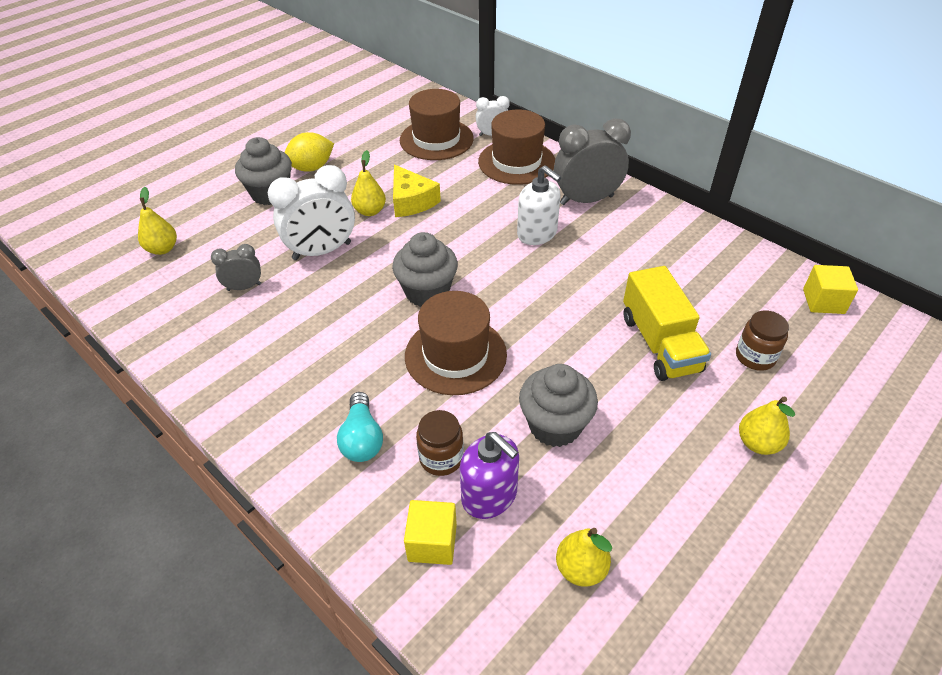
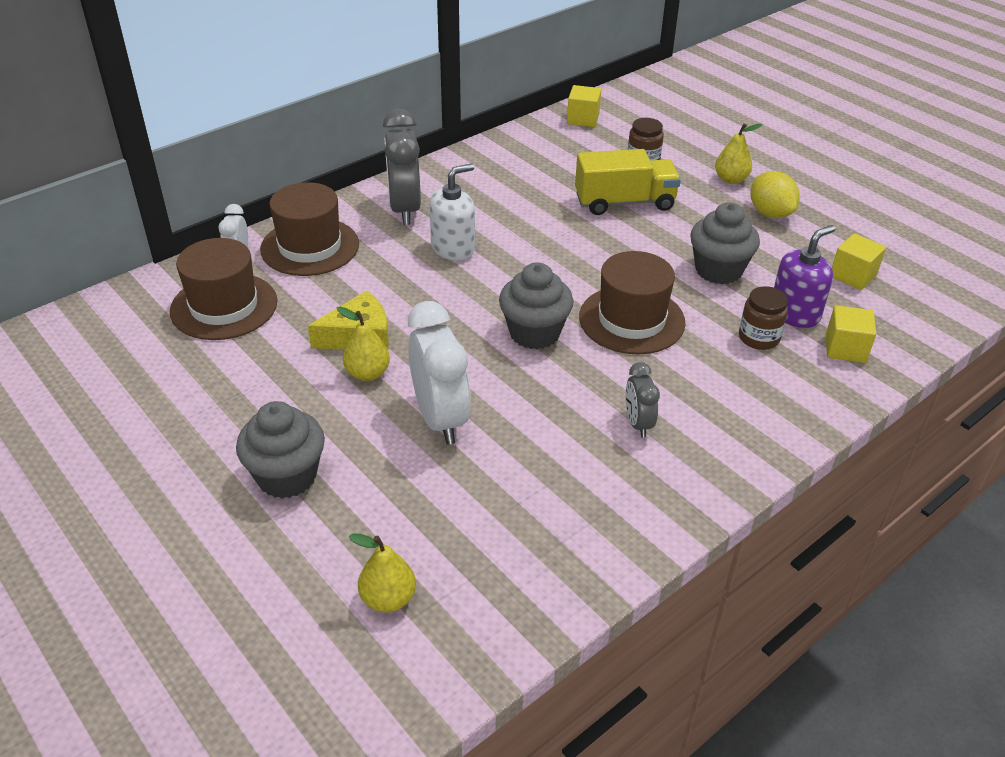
camera: 85 degrees left, 5 degrees down
(244, 287) = (497, 493): grey clock -> grey clock (638, 423)
(311, 168) = (236, 432): yellow lemon -> yellow lemon (770, 213)
(362, 439) = (740, 387): turquoise light bulb -> none
(581, 569) = (853, 275): yellow pear -> yellow cube

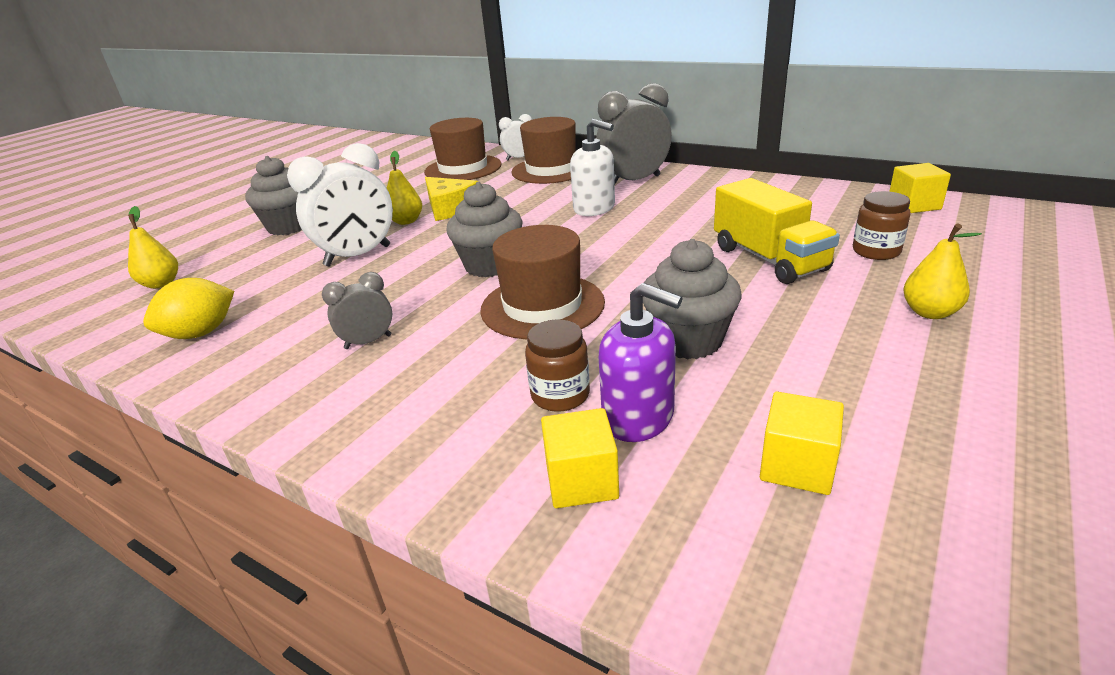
camera: 75 degrees right, 10 degrees down
(770, 213) = (883, 358): yellow lemon -> yellow lemon (201, 333)

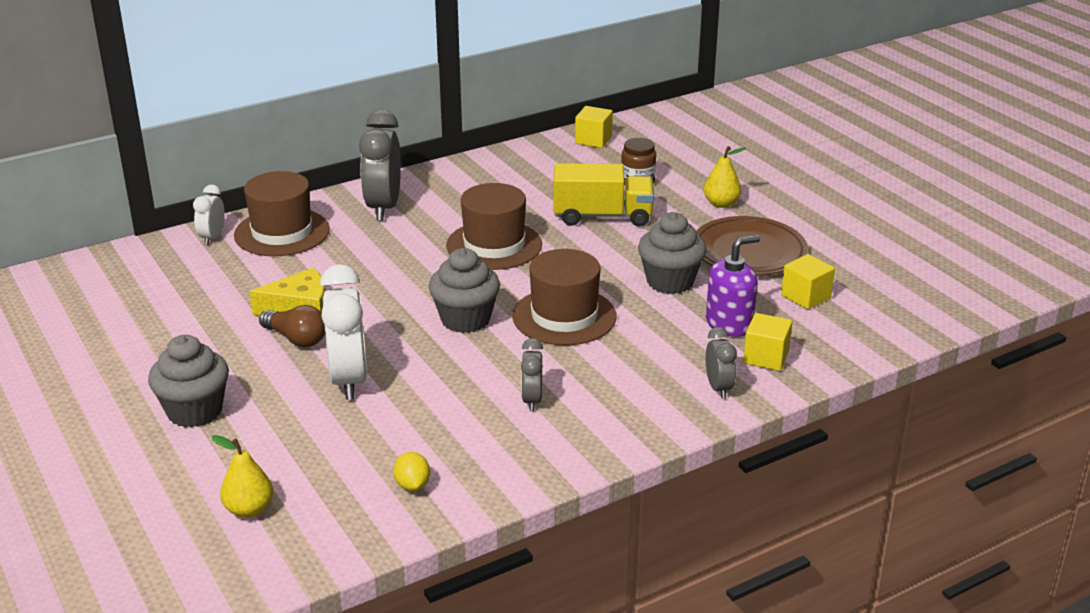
camera: 65 degrees left, 0 degrees up
(201, 333) = (412, 485): yellow lemon -> yellow lemon, size x0.62
(406, 221) = (296, 339): yellow pear -> brown light bulb
(463, 168) = (185, 275): brown hat -> brown hat (494, 245)
(468, 461) = (718, 388): none -> grey clock
(560, 395) = (683, 341): brown jar -> none
(594, 208) = (417, 243): white soap dispenser -> none
(845, 372) = (748, 252): none -> brown plate

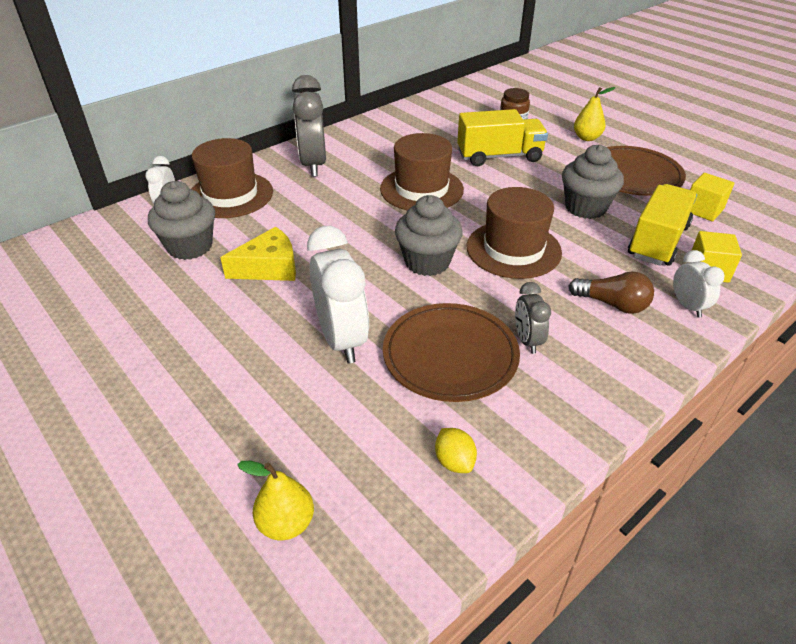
camera: 10 degrees left, 10 degrees up
(194, 411) = (193, 397): grey cupcake -> grey cupcake (190, 247)
(296, 339) = (275, 300): brown light bulb -> brown light bulb (612, 304)
(448, 404) = (450, 355): none -> brown plate
(593, 140) = (460, 96): yellow cube -> none
(718, 388) = (687, 306): grey clock -> white clock
(729, 324) = (657, 241): purple soap dispenser -> yellow truck

